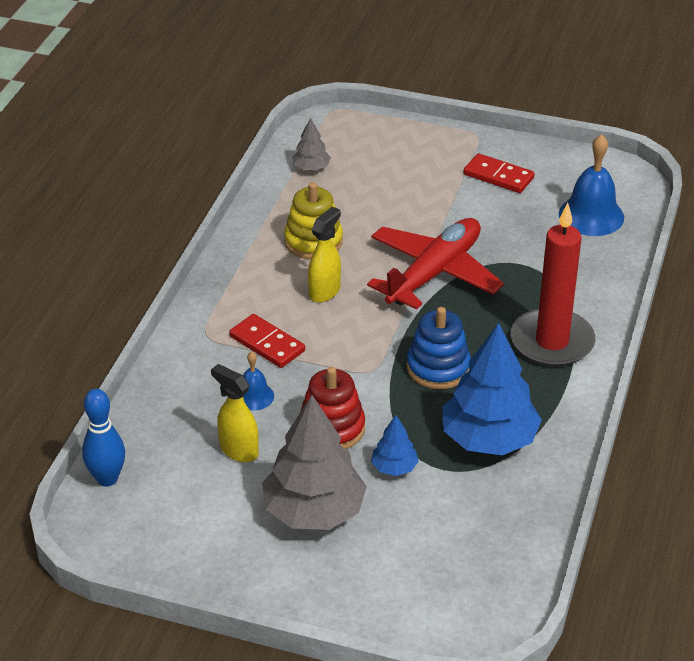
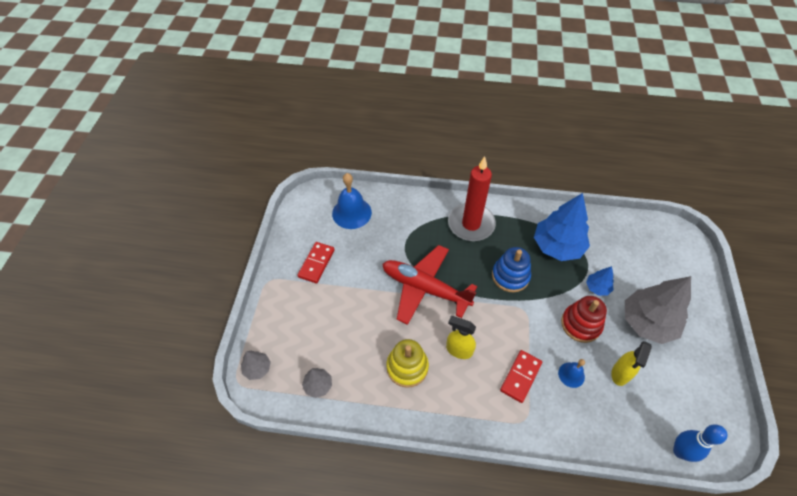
camera: 100 degrees left, 15 degrees up
(348, 124) = (257, 368): none -> grey tree

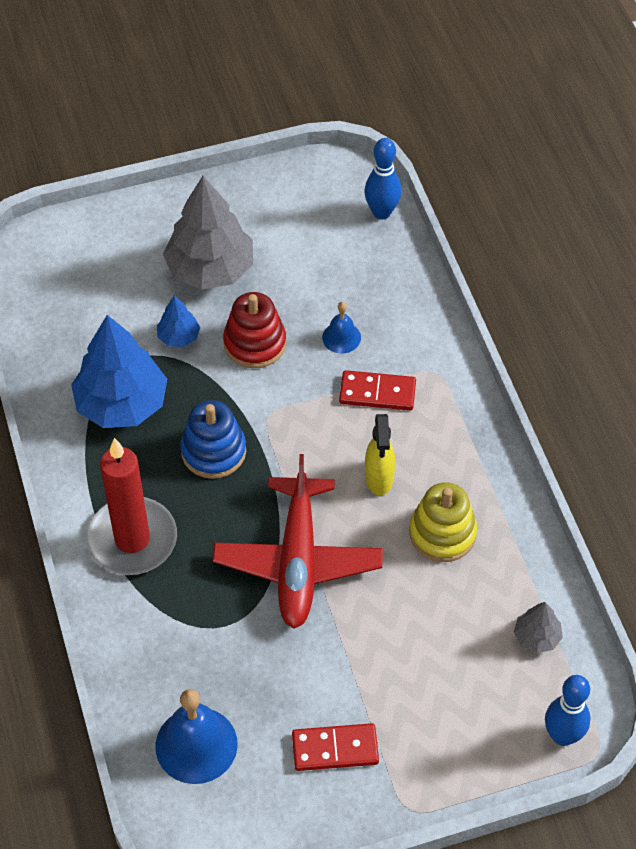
camera: 115 degrees left, 0 degrees up
(257, 368) = (562, 735): grey tree -> blue bowling pin
(620, 373) = (309, 285): yellow spray bottle -> none

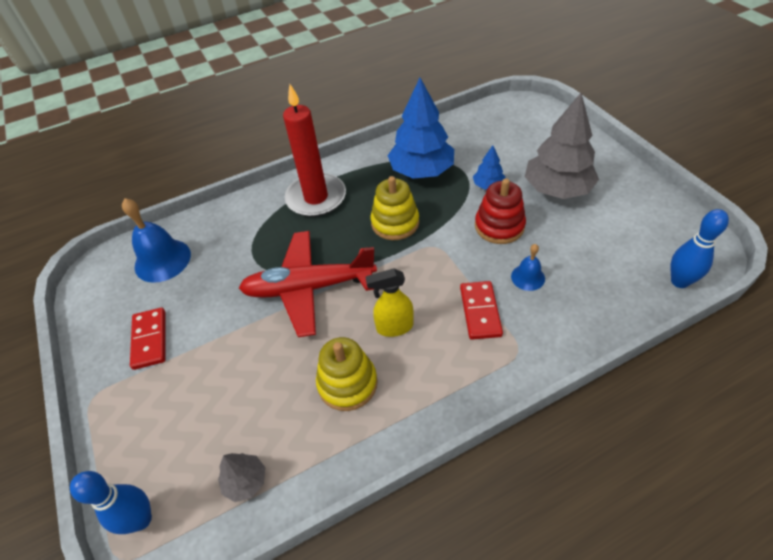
camera: 85 degrees right, 5 degrees down
(213, 451) = (395, 223): blue stacking toy -> yellow stacking toy

